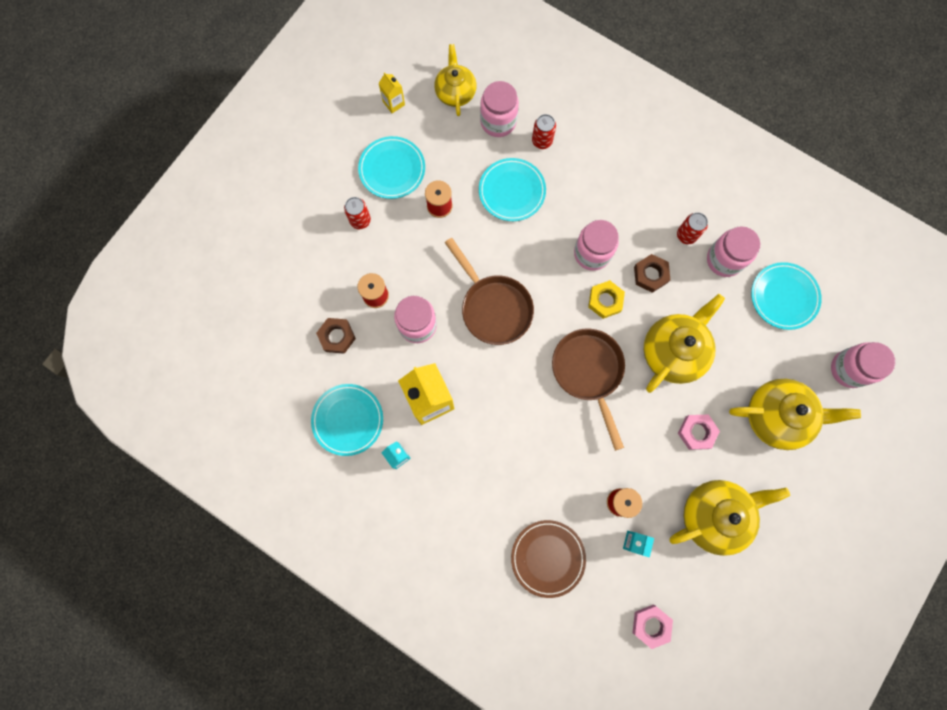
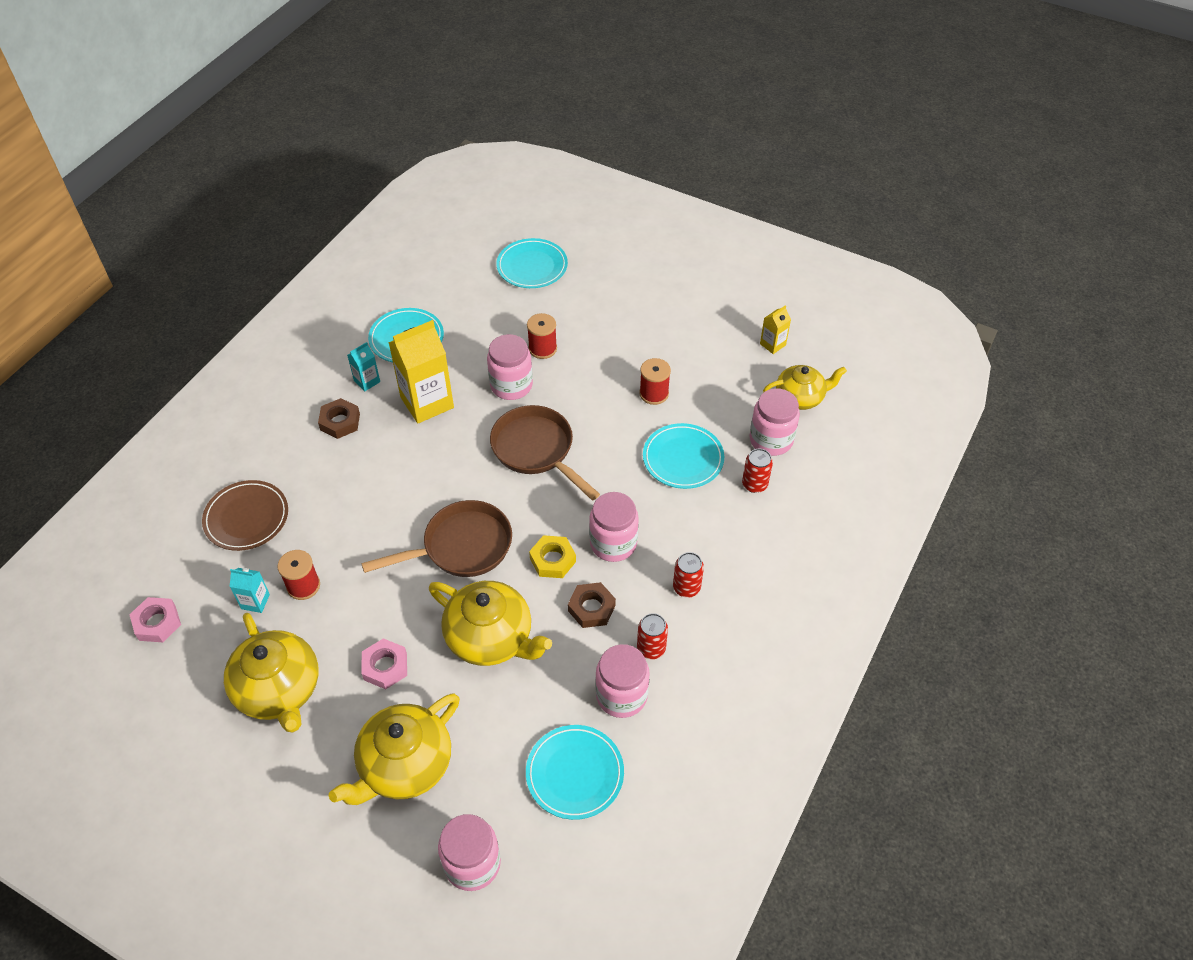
camera: 85 degrees right, 25 degrees down
(337, 337) = (495, 322): brown nut -> brown nut (340, 422)
(360, 220) = (627, 329): red can -> red can (686, 587)
(392, 169) = (691, 350): turquoise plate -> turquoise plate (532, 266)
(493, 307) = (536, 450): brown pan -> brown pan turned 90 degrees clockwise
(777, 416) = (404, 765): yellow teapot -> yellow teapot turned 45 degrees clockwise

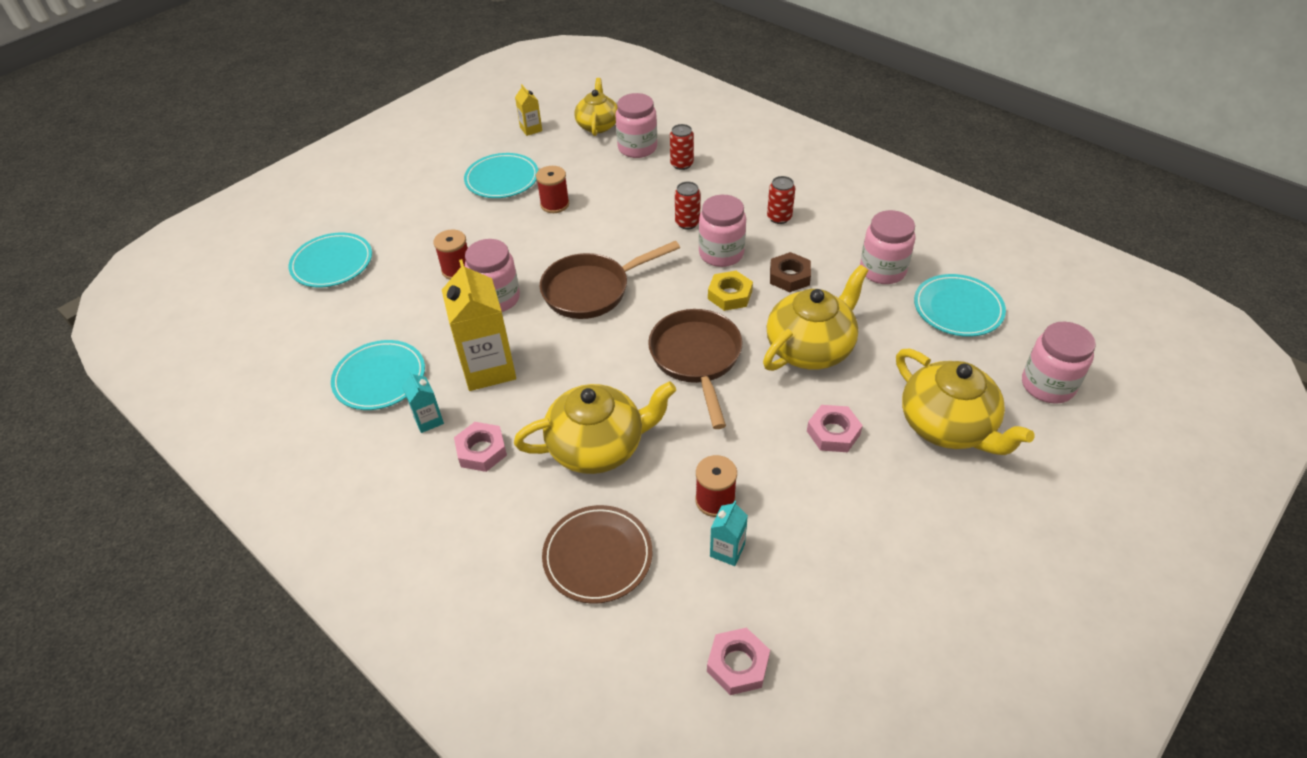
camera: 75 degrees left, 5 degrees down
(279, 690) = (852, 530): yellow teapot -> yellow teapot (598, 446)
(340, 422) = (481, 451): brown nut -> pink nut
(651, 648) = (837, 246): red can -> red can (687, 223)
(683, 459) = (639, 198): turquoise plate -> turquoise plate (502, 179)

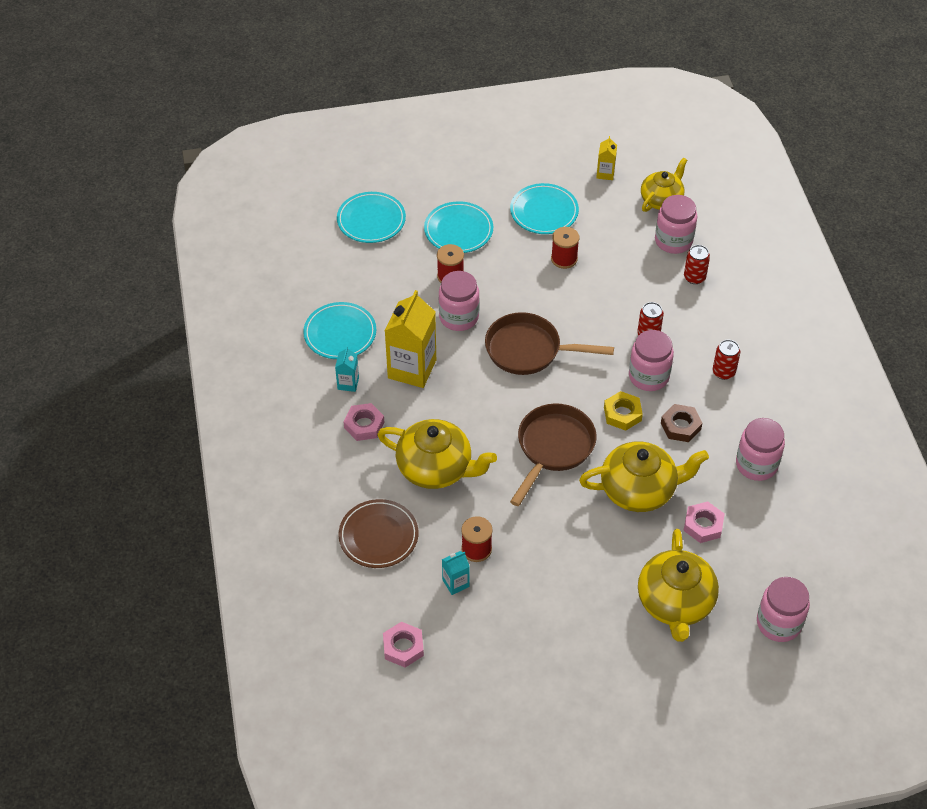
camera: 35 degrees right, 5 degrees up
(833, 433) = (593, 556): pink nut -> pink nut (703, 525)
(958, 309) = (779, 529): turquoise plate -> turquoise plate (458, 230)

